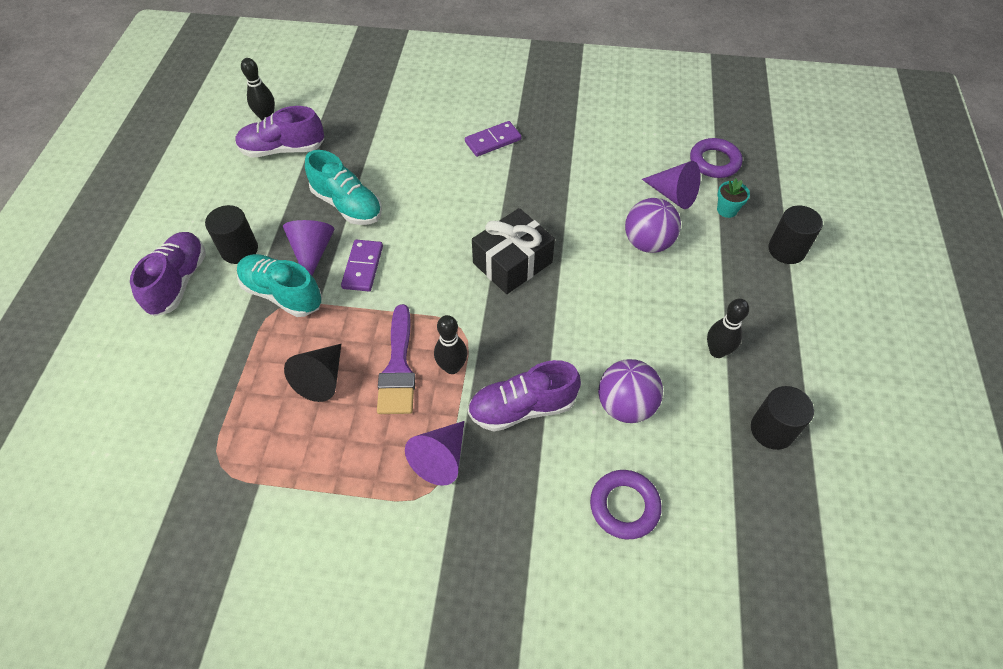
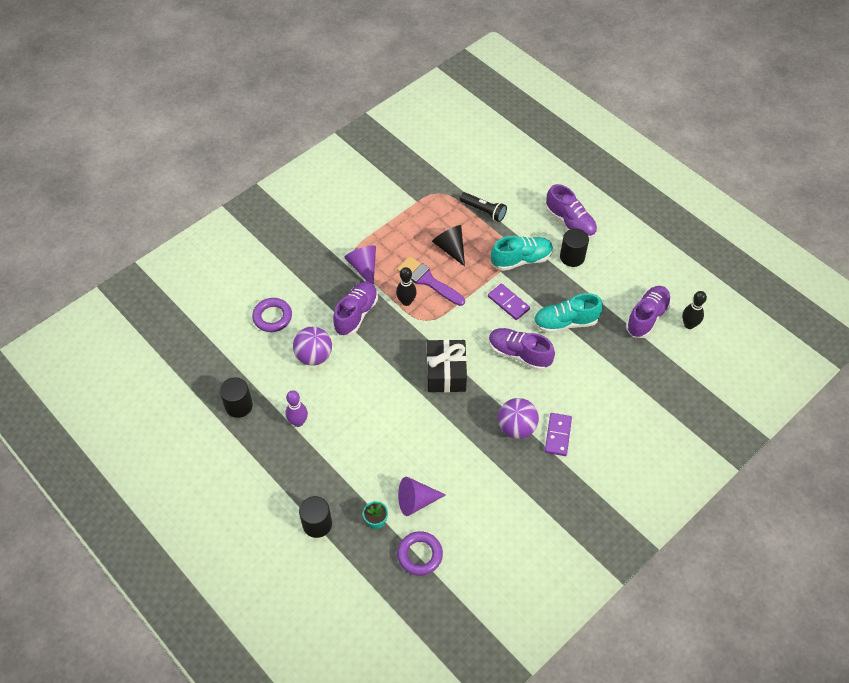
camera: 130 degrees right, 0 degrees up
(221, 385) = (484, 211): none -> black flashlight
(312, 252) = (540, 287): purple cone -> none
(426, 218) = (519, 354): none -> purple shoe
(647, 243) = (395, 452): purple ball -> purple ball (516, 427)
(717, 351) = (298, 422): black bowling pin -> purple bowling pin

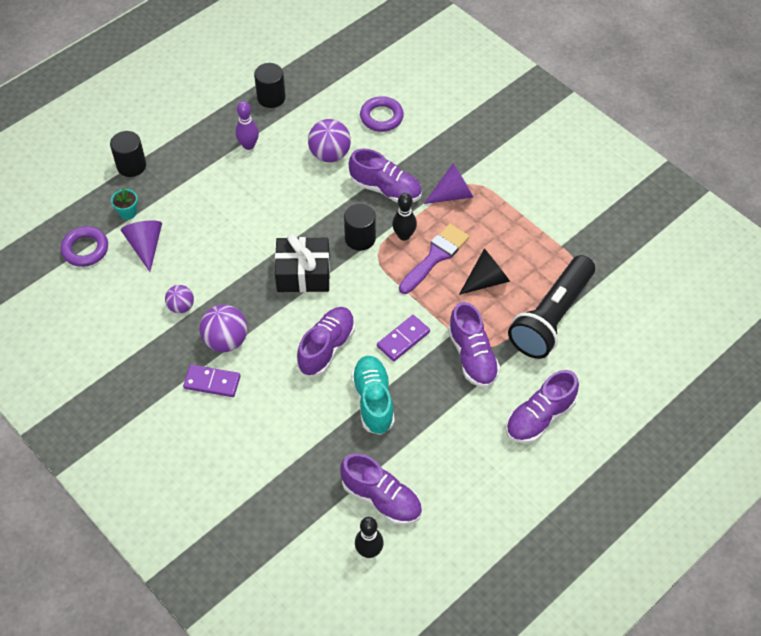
camera: 90 degrees right, 0 degrees up
(483, 465) = (181, 306): none -> purple ball
(484, 211) = (551, 317): black flashlight -> black flashlight, size x1.91
(521, 260) = (472, 356): turquoise shoe -> purple shoe
(572, 257) = (480, 416): black cylinder -> black cylinder (360, 238)

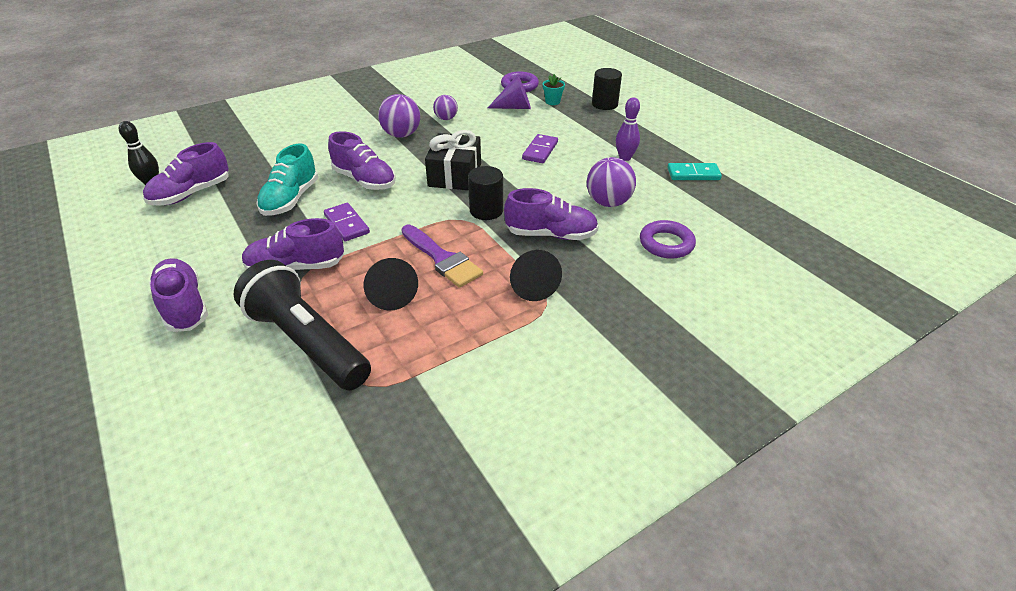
camera: 100 degrees right, 15 degrees down
(212, 382) = (365, 127): purple domino -> purple domino (540, 151)
(271, 97) = (693, 174): black cylinder -> turquoise domino
(373, 400) = (291, 199): turquoise shoe -> turquoise shoe turned 105 degrees clockwise
(386, 189) = (551, 234): purple shoe -> purple shoe turned 120 degrees counterclockwise
(404, 235) = (480, 240): black bowling pin -> none
(452, 194) = (532, 285): purple cone -> black cone

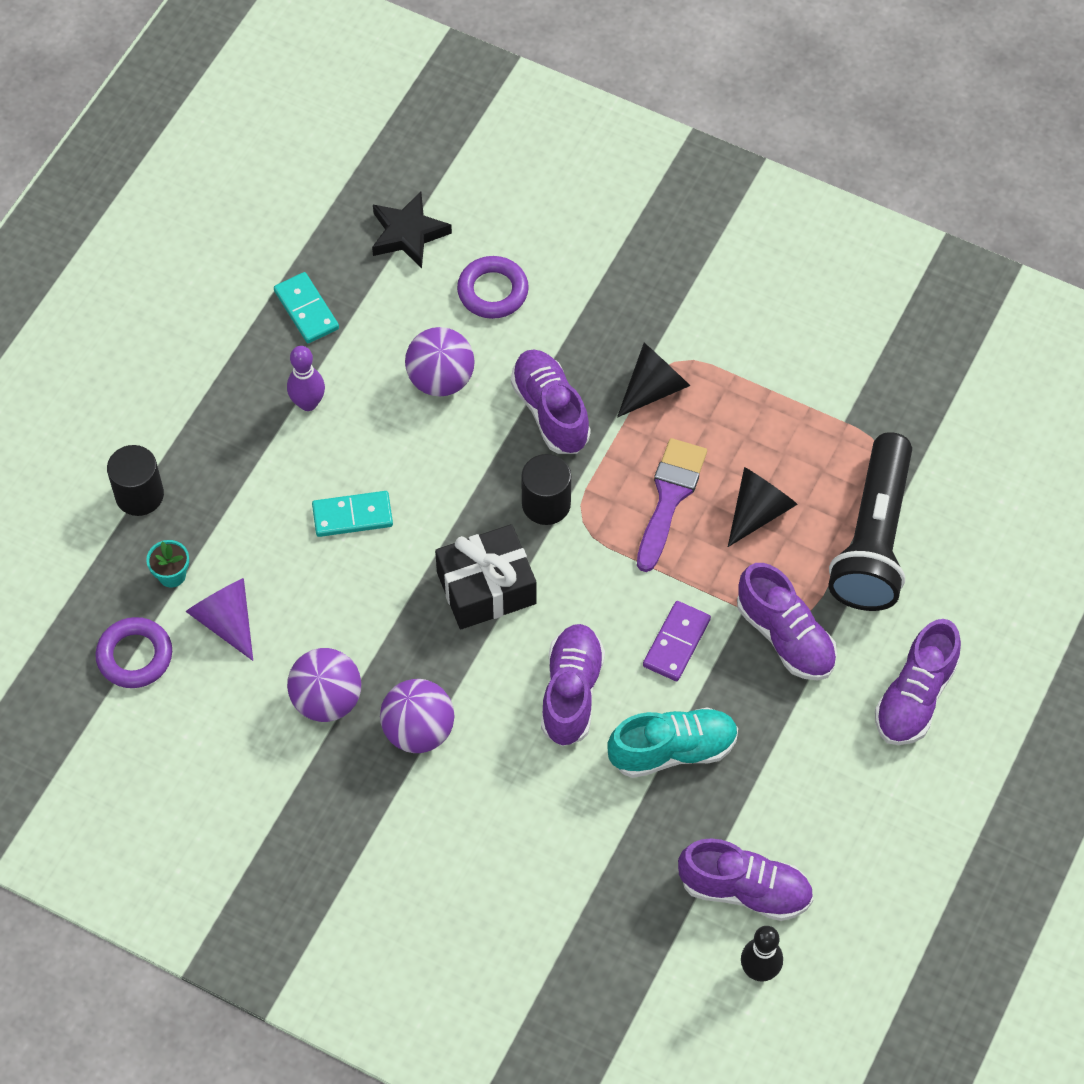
camera: 120 degrees left, 20 degrees up
(446, 118) = (327, 700): purple ball -> purple ball, size x1.63
(540, 151) = (352, 516): purple domino -> turquoise domino
(737, 225) = (408, 234): none -> black star

